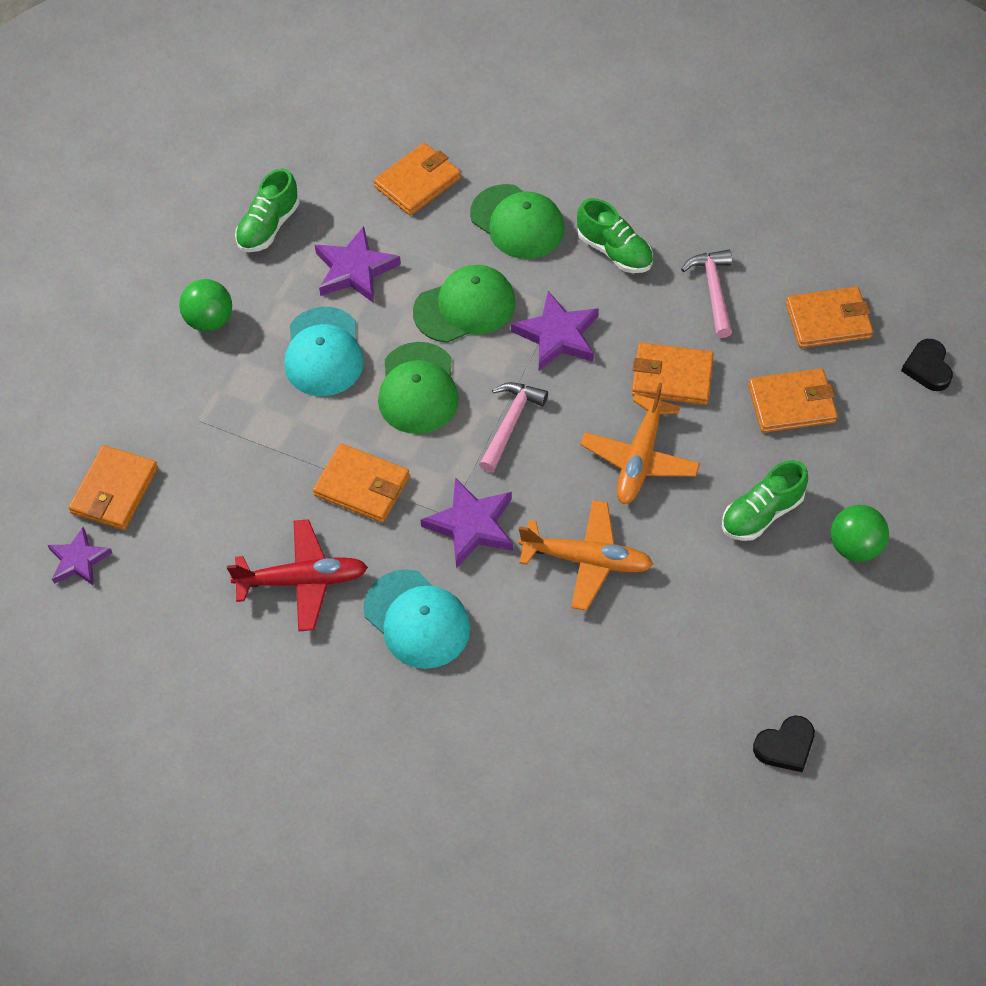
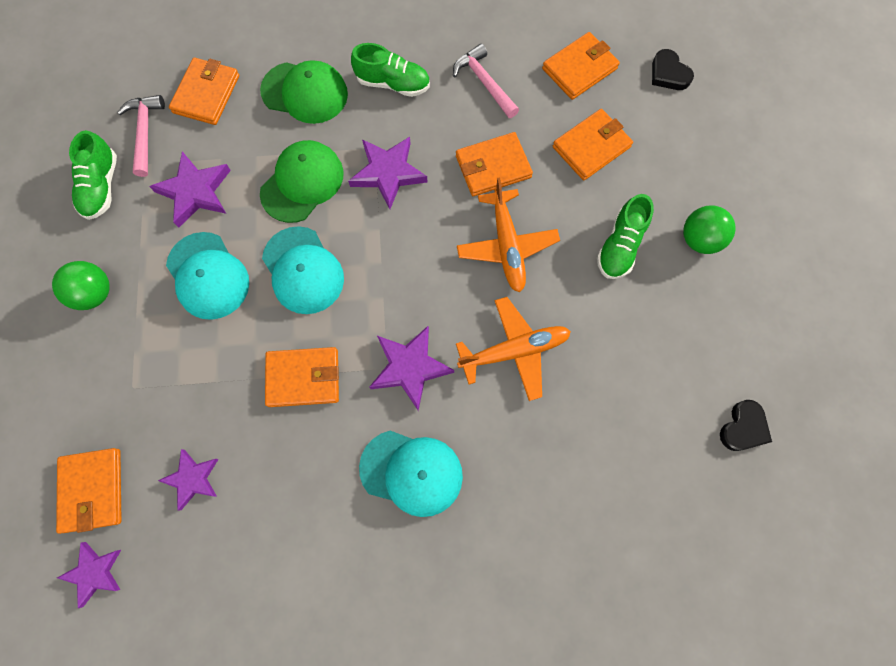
camera: 30 degrees left, 15 degrees up
(208, 524) = (192, 479): none -> purple star
(303, 580) = (300, 487): red plane -> none
(418, 389) = (303, 270): green cap -> turquoise cap
(510, 423) = (392, 264): pink hammer -> pink hammer (145, 132)

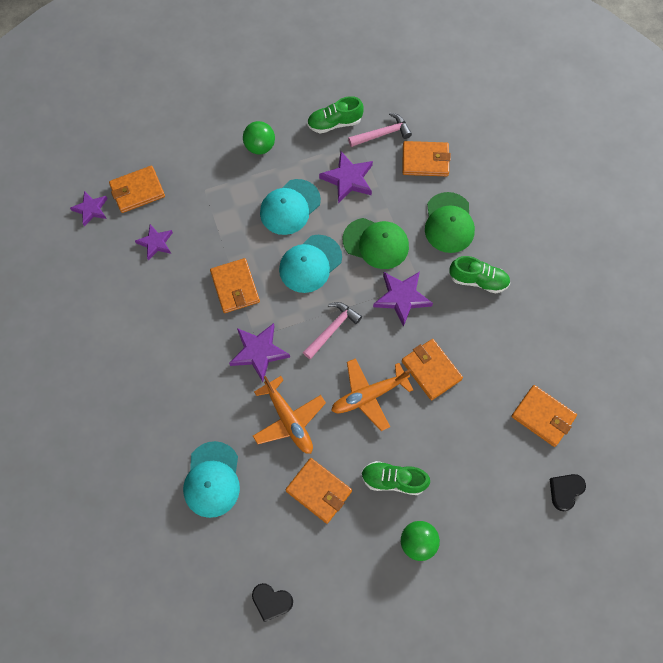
camera: 75 degrees right, 5 degrees down
(393, 83) = (478, 280): green shoe -> green shoe turned 75 degrees counterclockwise
(411, 472) = (188, 372): turquoise cap -> turquoise cap (212, 479)
(484, 82) = (503, 346): pink hammer -> pink hammer (332, 329)
(591, 147) = (473, 440): orange wallet -> orange wallet (319, 491)

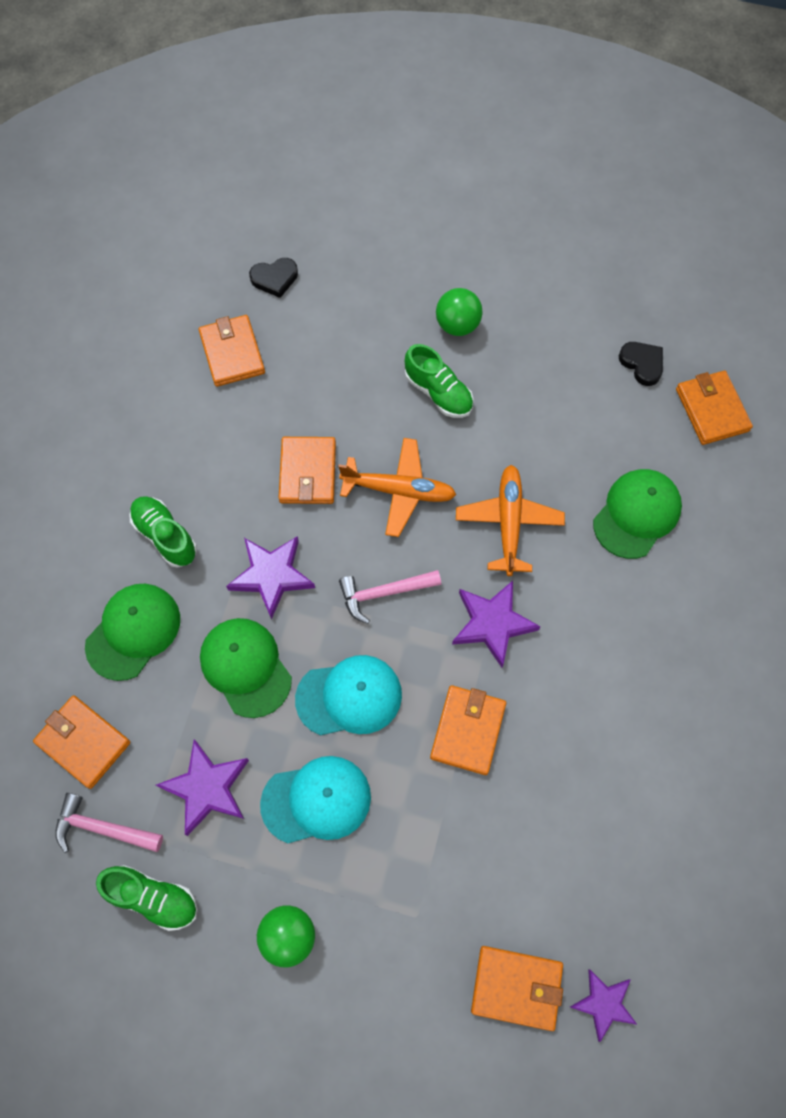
camera: 145 degrees left, 0 degrees up
(155, 243) = (537, 874): purple star -> none
(212, 479) = (636, 514): turquoise cap -> green cap
(319, 491) = (525, 431): orange wallet -> orange wallet (711, 410)

